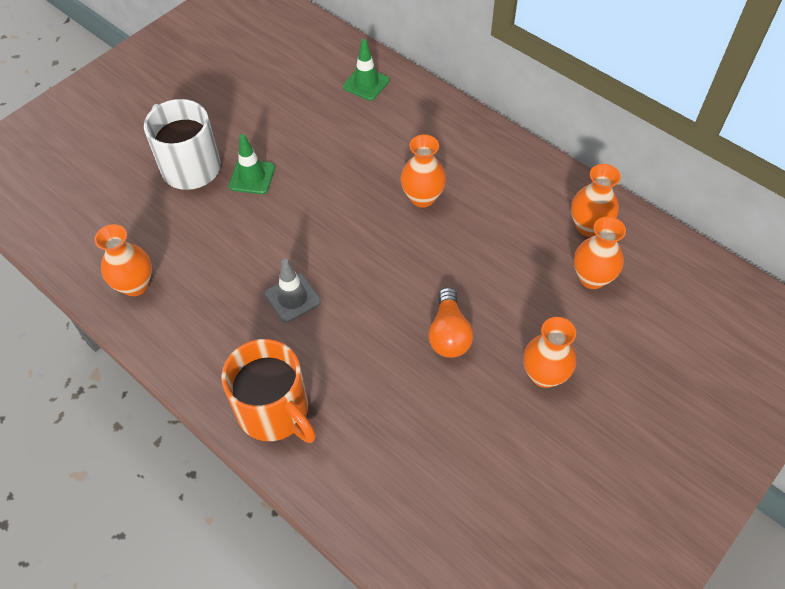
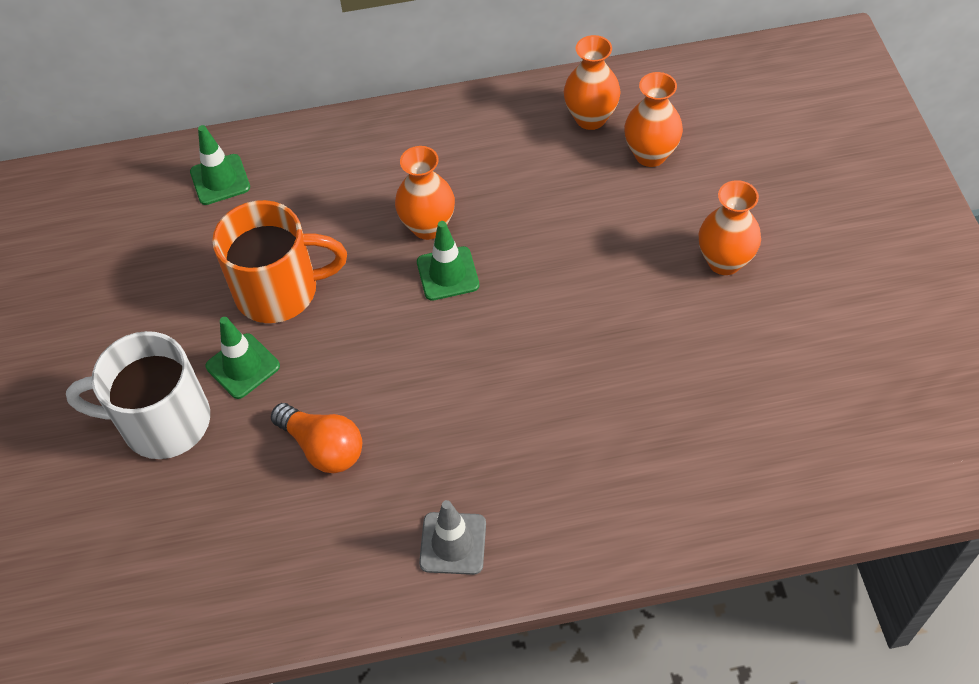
camera: 50 degrees left, 0 degrees up
(135, 285) = (286, 575): orange vase -> none
(275, 411) = (579, 521): orange mug -> orange mug (280, 290)
(292, 298) = (449, 422): grey traffic cone -> grey traffic cone (453, 543)
(397, 229) = (447, 274): none -> green traffic cone
(449, 334) = (615, 308): orange light bulb -> orange light bulb (323, 447)

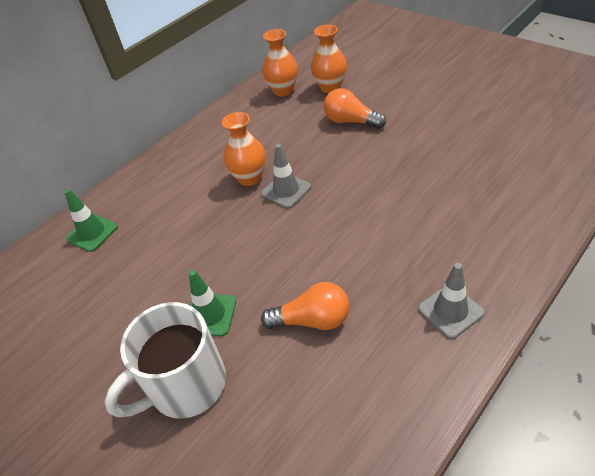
camera: 35 degrees left, 10 degrees down
(280, 290) = (192, 261): orange mug -> none
(447, 274) = (286, 190): green traffic cone -> grey traffic cone
(616, 229) = (351, 121): none -> orange light bulb
(724, 261) = (418, 103): orange vase -> none

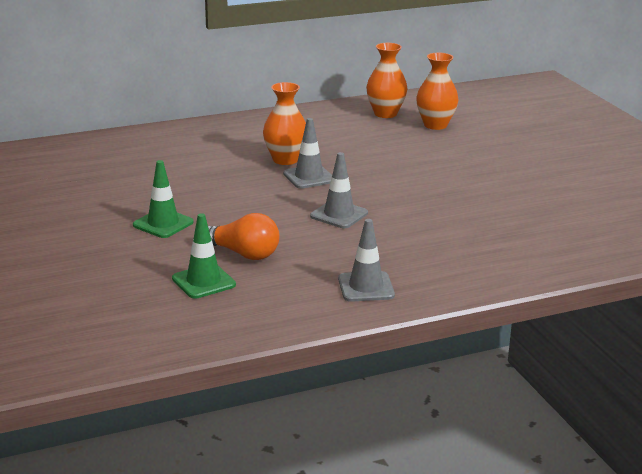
camera: 20 degrees right, 20 degrees down
(92, 233) = (114, 149): green traffic cone -> green traffic cone (203, 282)
(185, 385) = (105, 251): white mug -> none
(348, 226) = (339, 215): none -> grey traffic cone
(351, 121) = (425, 153): orange light bulb -> none

